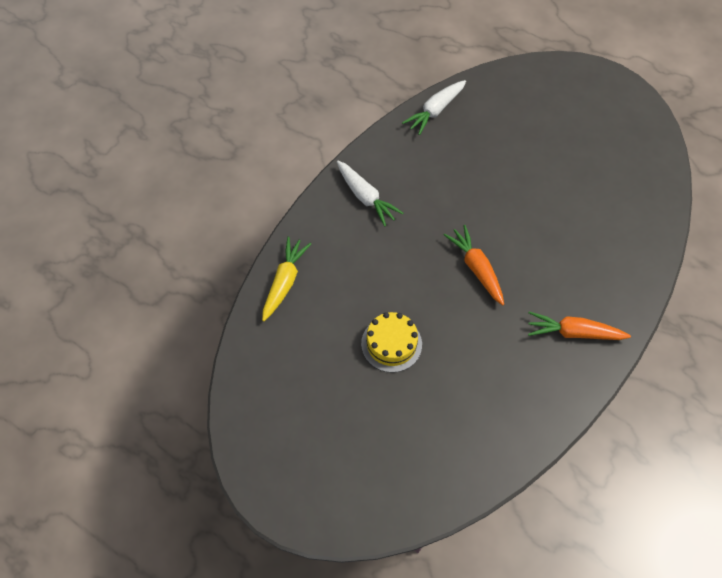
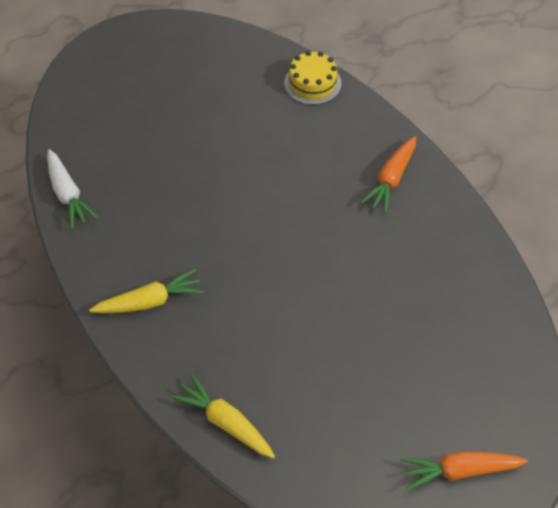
camera: 70 degrees left, 5 degrees down
(365, 197) = (149, 301): white carrot -> yellow carrot
(391, 344) = (346, 338): yellow cake -> yellow cake (312, 83)
(476, 268) = (288, 230): orange carrot -> orange carrot (459, 470)

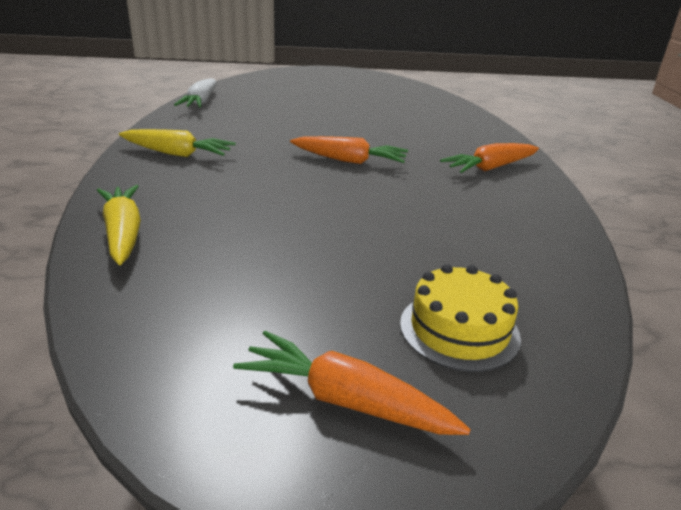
camera: 30 degrees right, 25 degrees down
(285, 230) = (349, 161): none -> orange carrot
(312, 83) = (462, 114): yellow cake -> yellow cake (459, 330)

